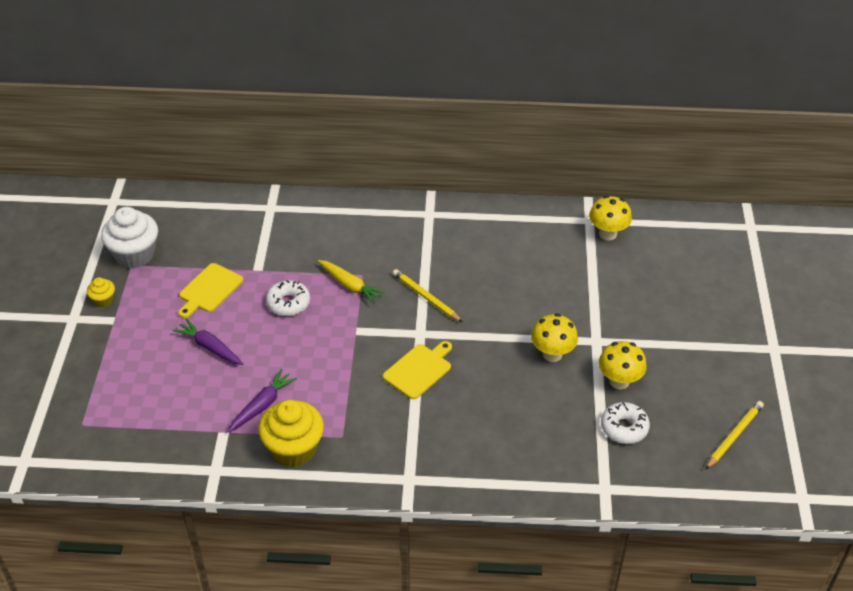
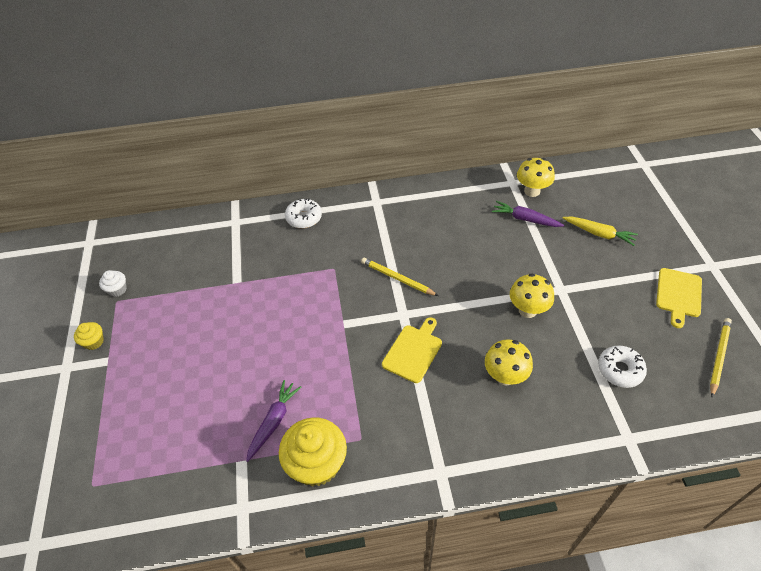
camera: 10 degrees left, 5 degrees up
(135, 254) = (117, 290): white cupcake -> white cupcake, size x0.48
(209, 290) = (195, 311): yellow cutting board -> yellow cutting board (678, 295)
(210, 347) = (208, 370): purple carrot -> purple carrot (525, 219)
(288, 303) = (273, 309): white donut -> white donut (304, 218)
(350, 285) = (326, 281): yellow carrot -> yellow carrot (599, 234)
(619, 381) = (596, 324): yellow mushroom -> yellow mushroom (505, 376)

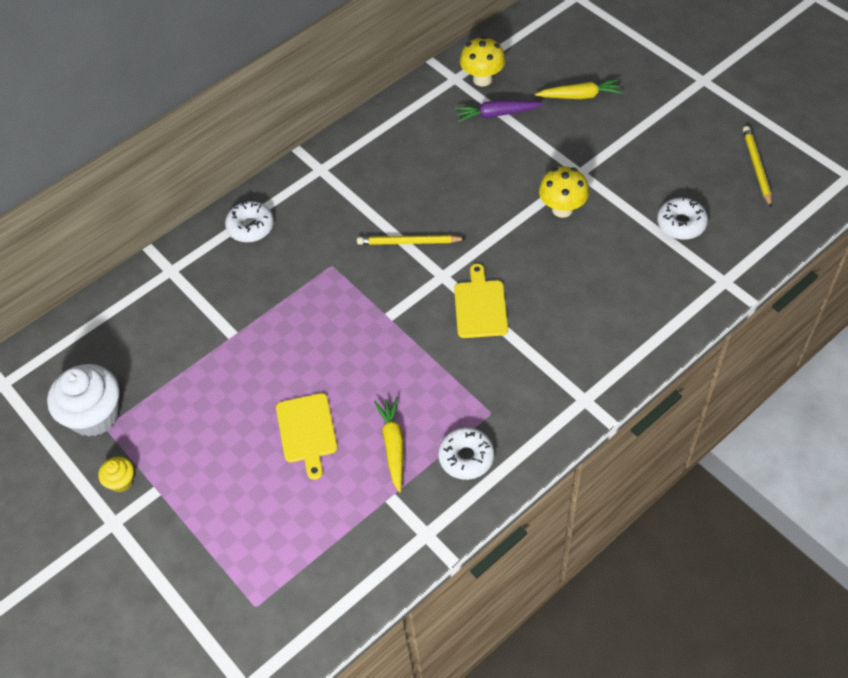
camera: 30 degrees left, 5 degrees up
(117, 290) = (95, 415): white cupcake -> white cupcake, size x2.08
(273, 422) = (393, 446): purple carrot -> yellow carrot
(317, 464) = (466, 457): yellow cupcake -> white donut
(505, 376) = (583, 284): yellow mushroom -> none
(678, 295) = (690, 124): yellow cutting board -> yellow cutting board (307, 431)

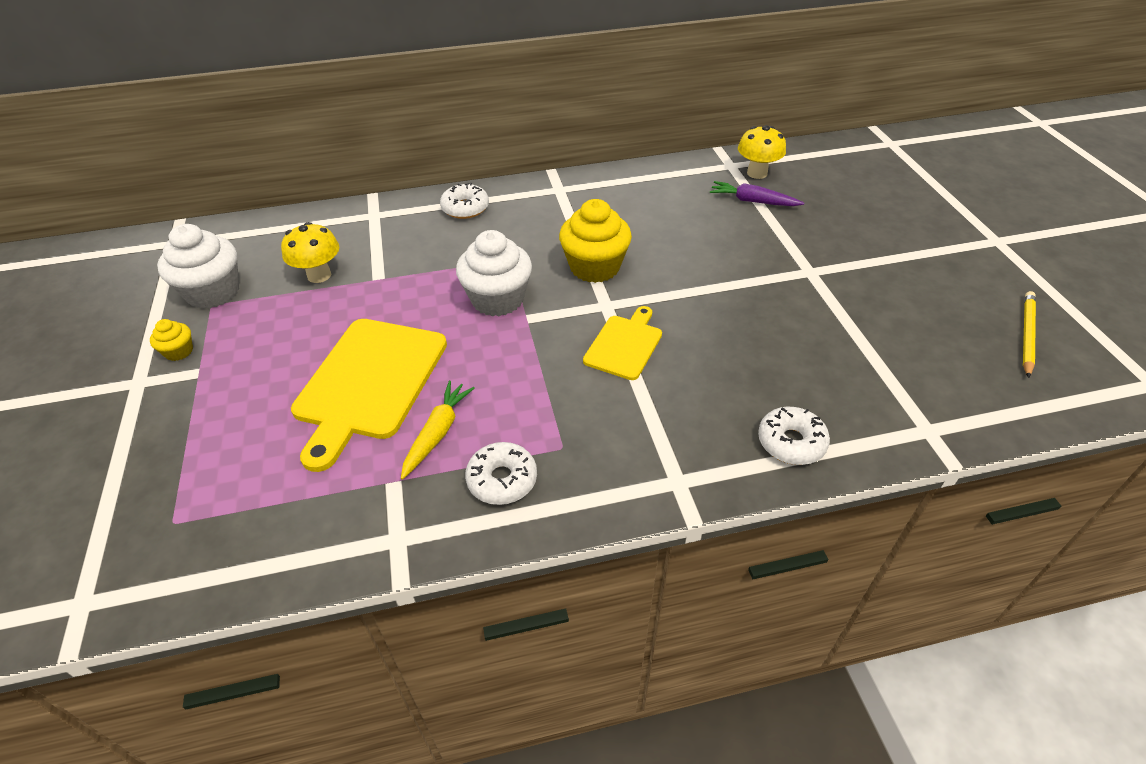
camera: 25 degrees right, 10 degrees down
(307, 431) = (369, 382): yellow cutting board -> yellow cutting board, size x1.80
(351, 309) = (497, 299): none -> white cupcake
(409, 242) = (594, 267): yellow pencil -> yellow cupcake
(562, 209) = (770, 295): yellow mushroom -> yellow mushroom (319, 275)
(580, 96) = (849, 213): yellow carrot -> none
(681, 224) = (902, 354): white donut -> white donut (791, 442)

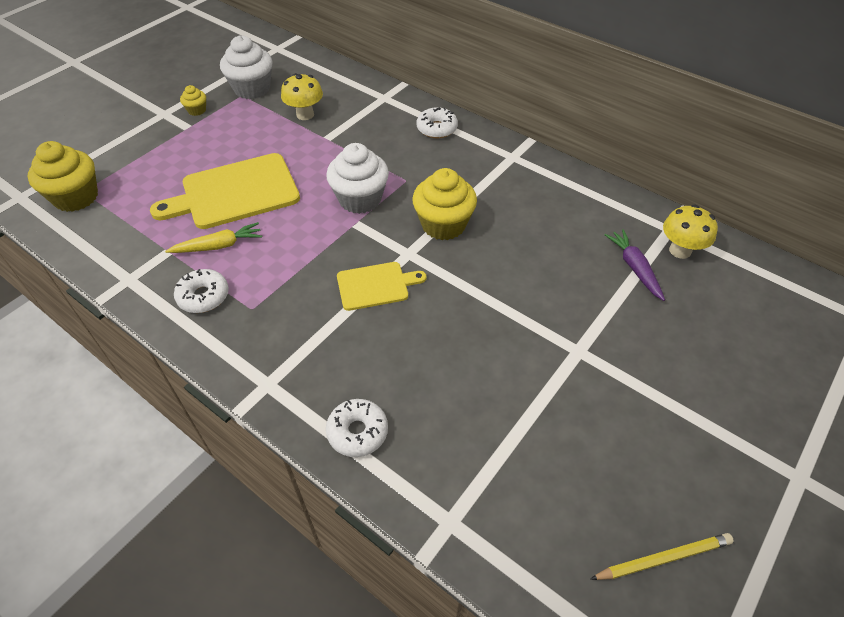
camera: 50 degrees right, 5 degrees up
(174, 536) = (76, 197): none -> yellow cupcake

